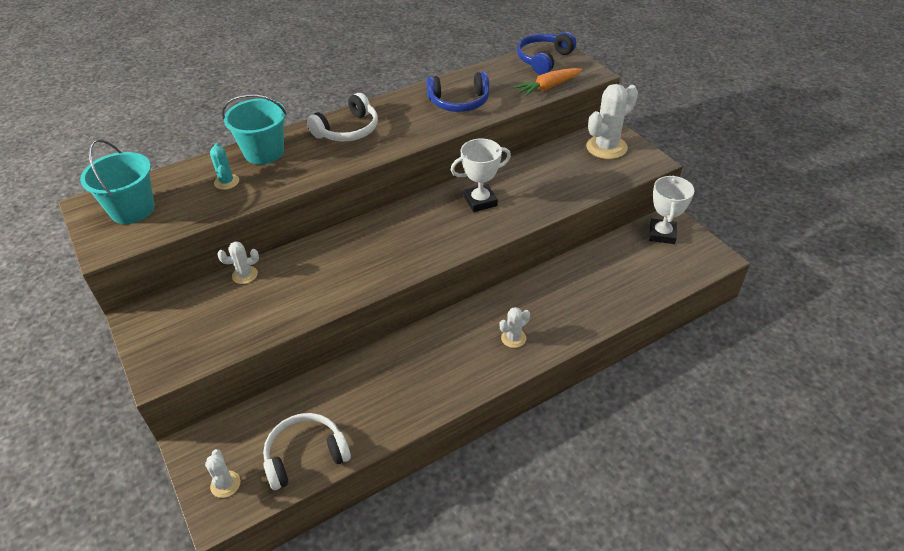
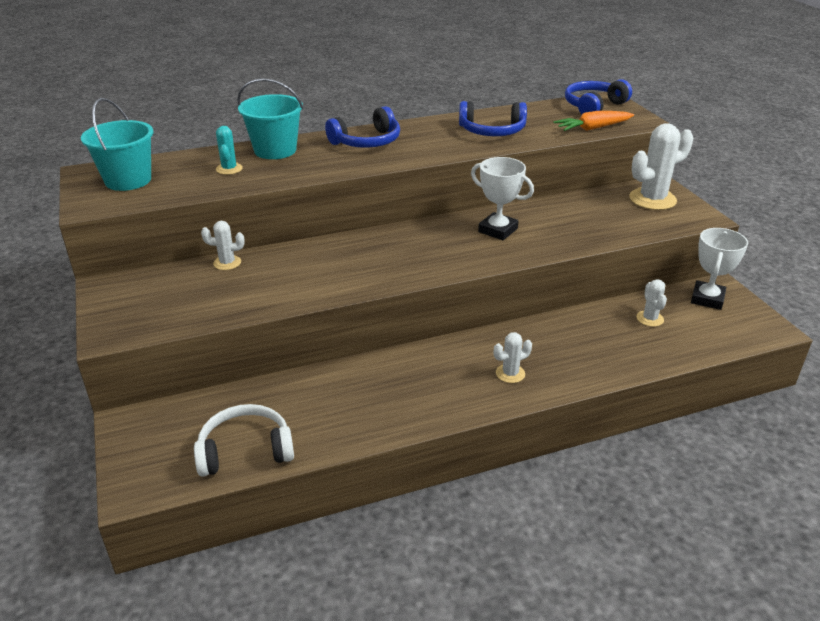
camera: 10 degrees right, 10 degrees down
(225, 484) = (150, 463): white cactus -> white cactus (650, 319)
(348, 130) = (367, 142): white headphones -> blue headphones
(480, 201) = (498, 230): white trophy -> white trophy turned 45 degrees clockwise

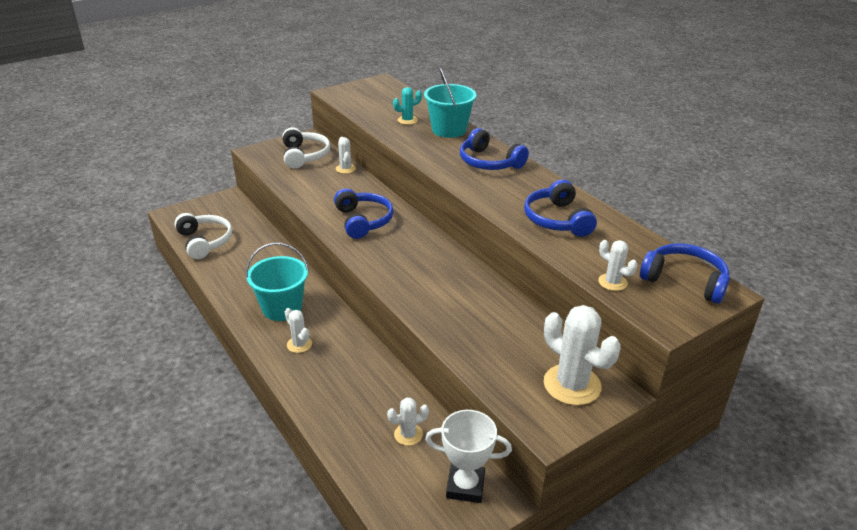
camera: 75 degrees right, 0 degrees up
(128, 180) = (374, 94): turquoise bucket -> turquoise bucket (282, 308)
(162, 291) = (305, 155): none -> white headphones
(364, 263) = (363, 221): none -> blue headphones
(498, 230) = (445, 279): white trophy -> none
(592, 128) = (612, 282): orange carrot -> white cactus

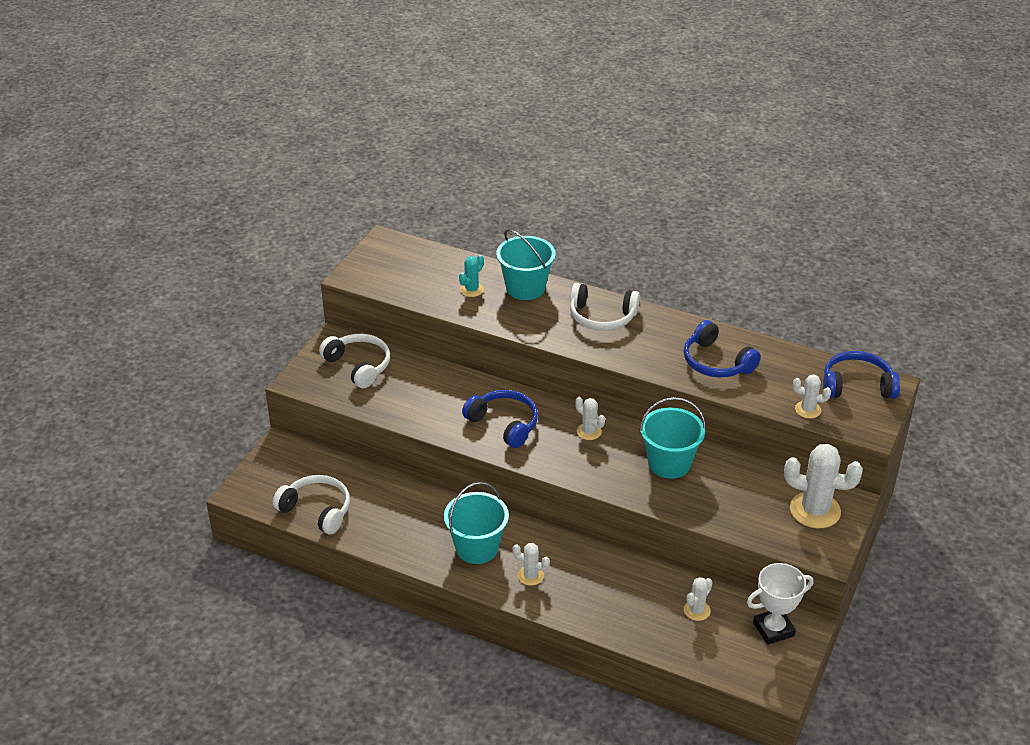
camera: 30 degrees left, 5 degrees up
(345, 169) = (421, 367): white cactus -> white cactus (589, 431)
(467, 294) = (669, 463): none -> turquoise bucket
(489, 162) = (602, 317): blue headphones -> white headphones

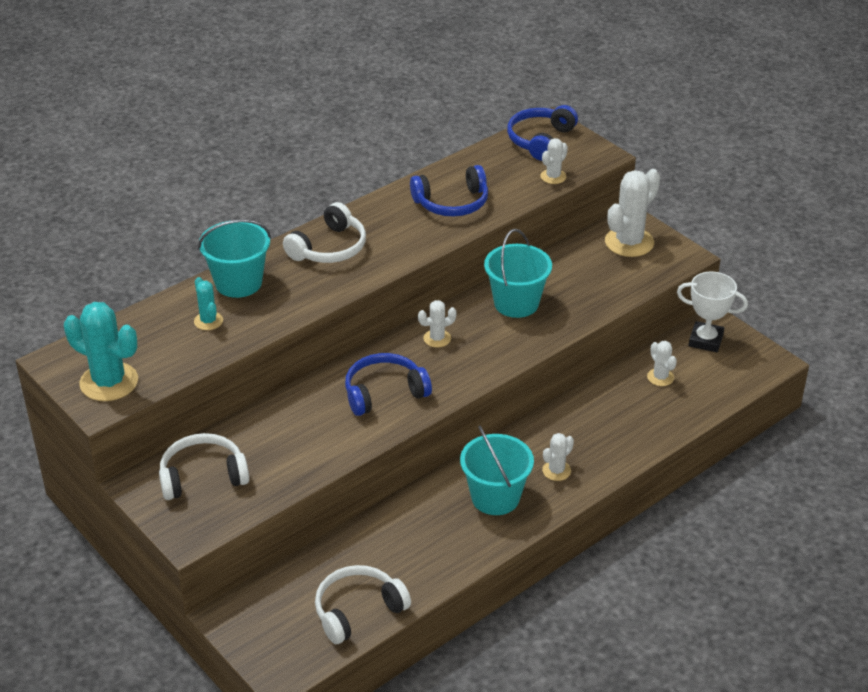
camera: 65 degrees left, 0 degrees up
(378, 271) = (109, 382): none -> turquoise cactus
(773, 629) = (705, 340): white trophy -> white trophy turned 75 degrees counterclockwise

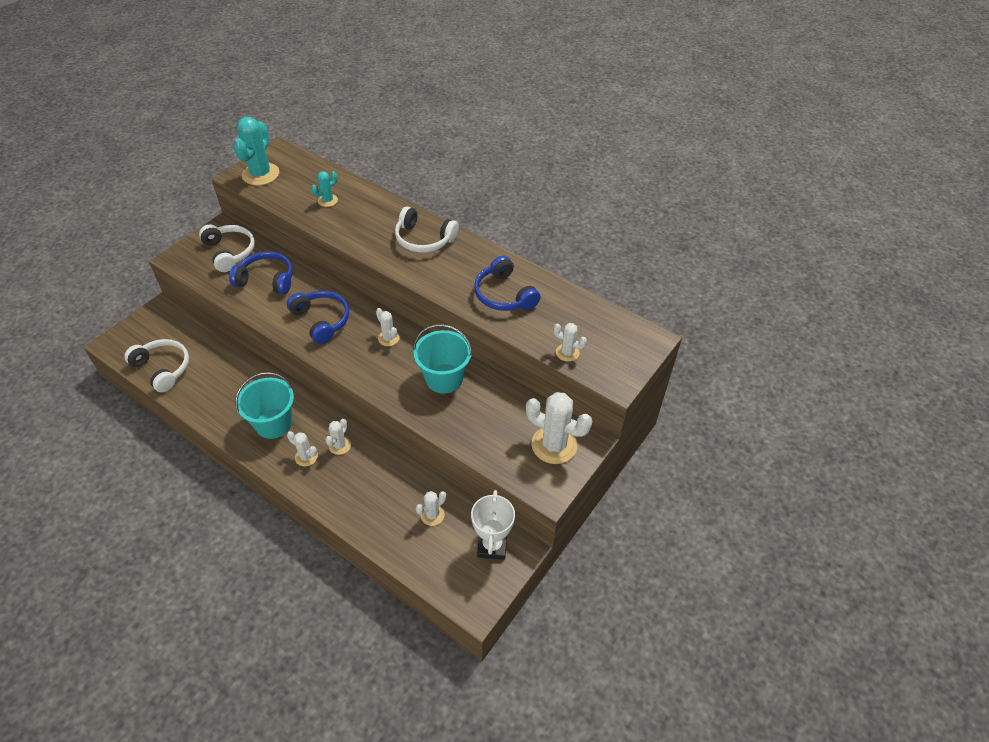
camera: 75 degrees right, 10 degrees up
(238, 282) = (372, 205): turquoise bucket -> none
(540, 140) = (621, 335): blue headphones -> blue headphones (267, 279)
(547, 440) = (340, 445): none -> white cactus

